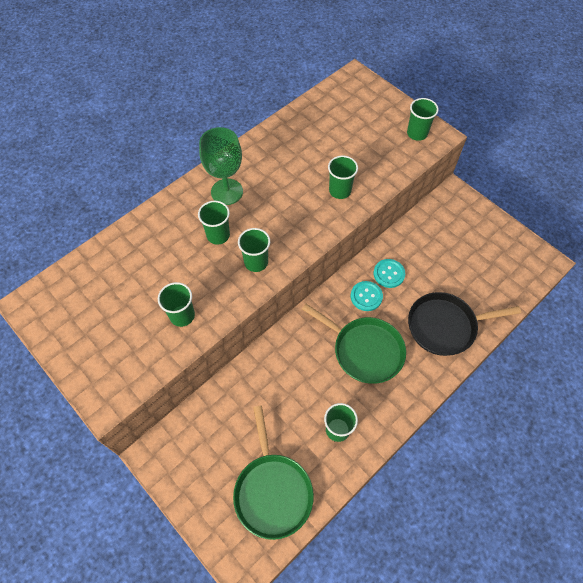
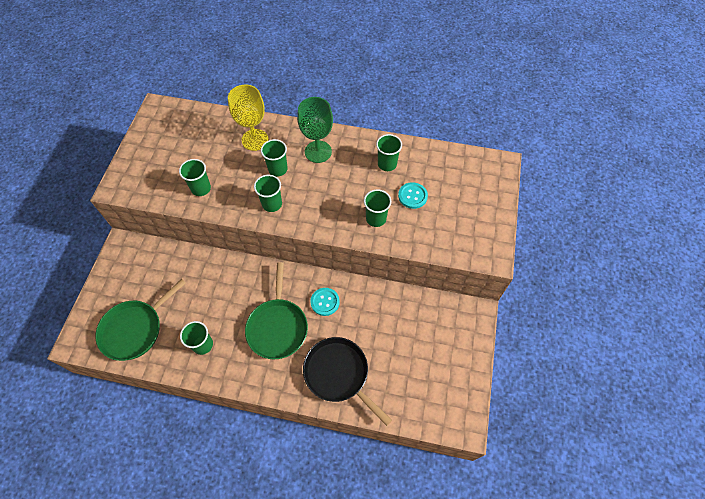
camera: 55 degrees right, 0 degrees up
(163, 235) = (255, 140): none -> yellow goblet
(389, 274) = (357, 306): turquoise button -> turquoise button (412, 196)
(417, 133) = (480, 239): green cup -> green cup (387, 164)

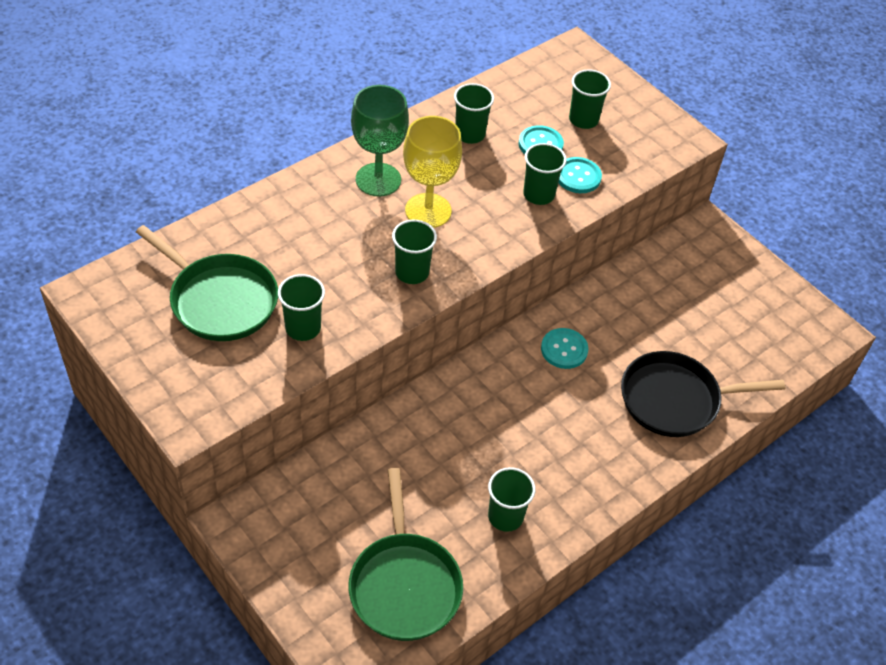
camera: 55 degrees left, 10 degrees down
(255, 140) = (284, 225): yellow goblet -> yellow goblet (428, 210)
(278, 169) = (361, 233): green cup -> green cup (583, 120)
(278, 327) = (555, 419): green pan -> green pan (220, 300)
(407, 226) = (578, 176): none -> turquoise button

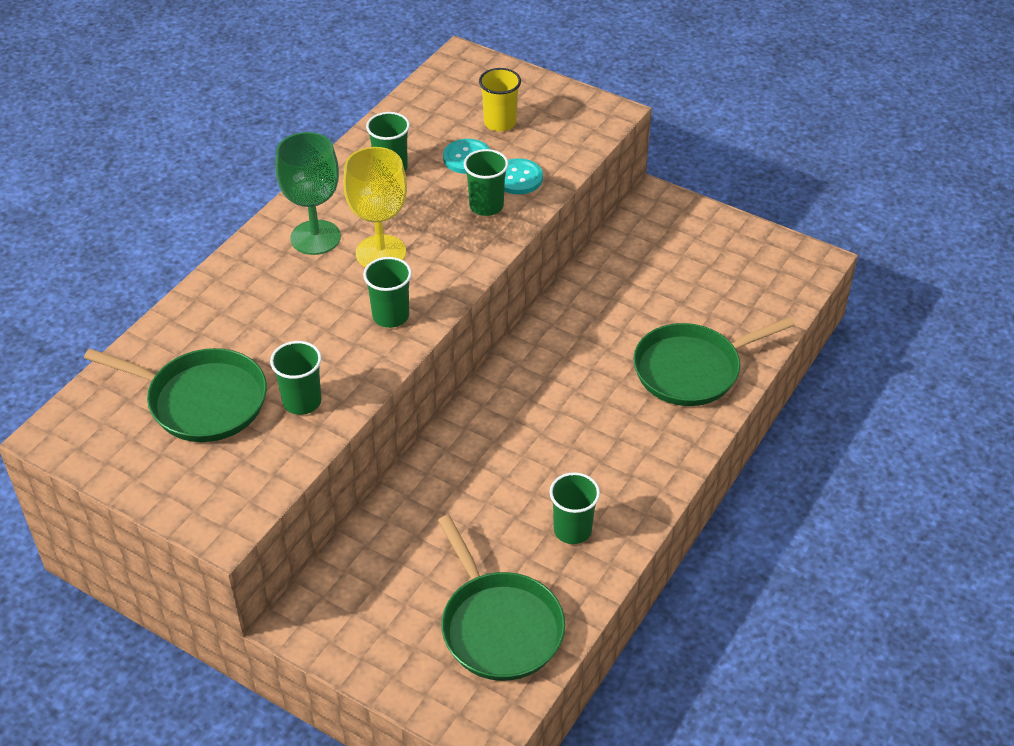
camera: 15 degrees left, 5 degrees down
(564, 349) = (563, 356): turquoise button -> none
(583, 120) = (500, 123): green cup -> yellow cup
(674, 400) = (691, 370): black pan -> green pan

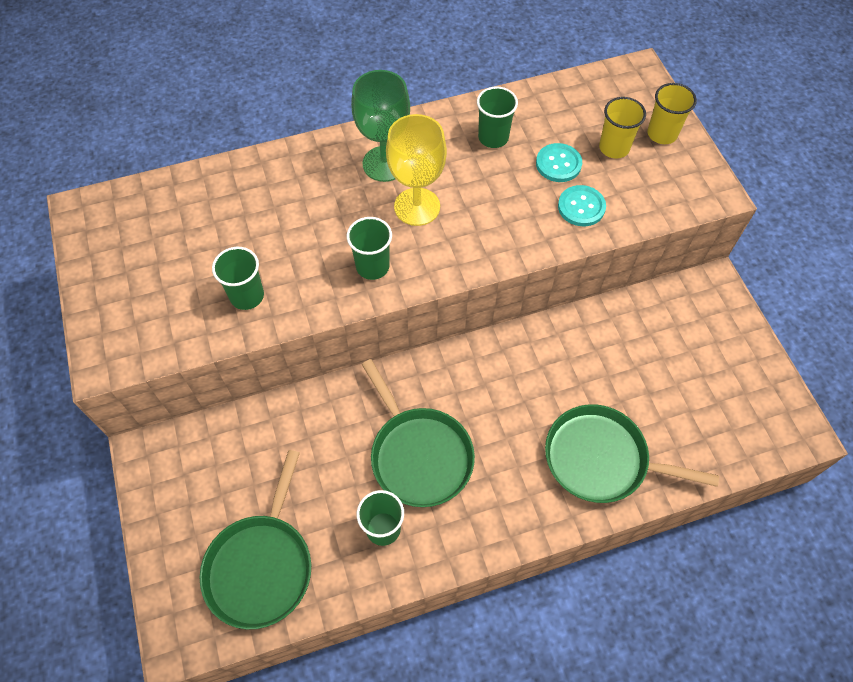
camera: 40 degrees right, 15 degrees up
(202, 401) = (188, 248): green pan -> green pan (419, 455)
(486, 206) = (532, 216): green cup -> none
(528, 93) = (662, 134): none -> yellow cup

